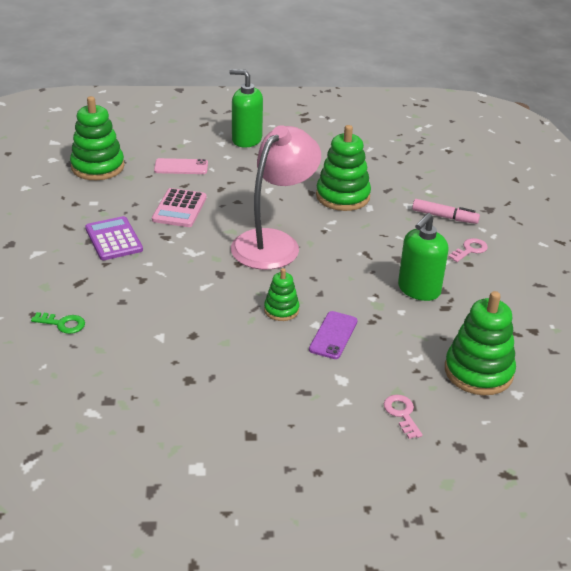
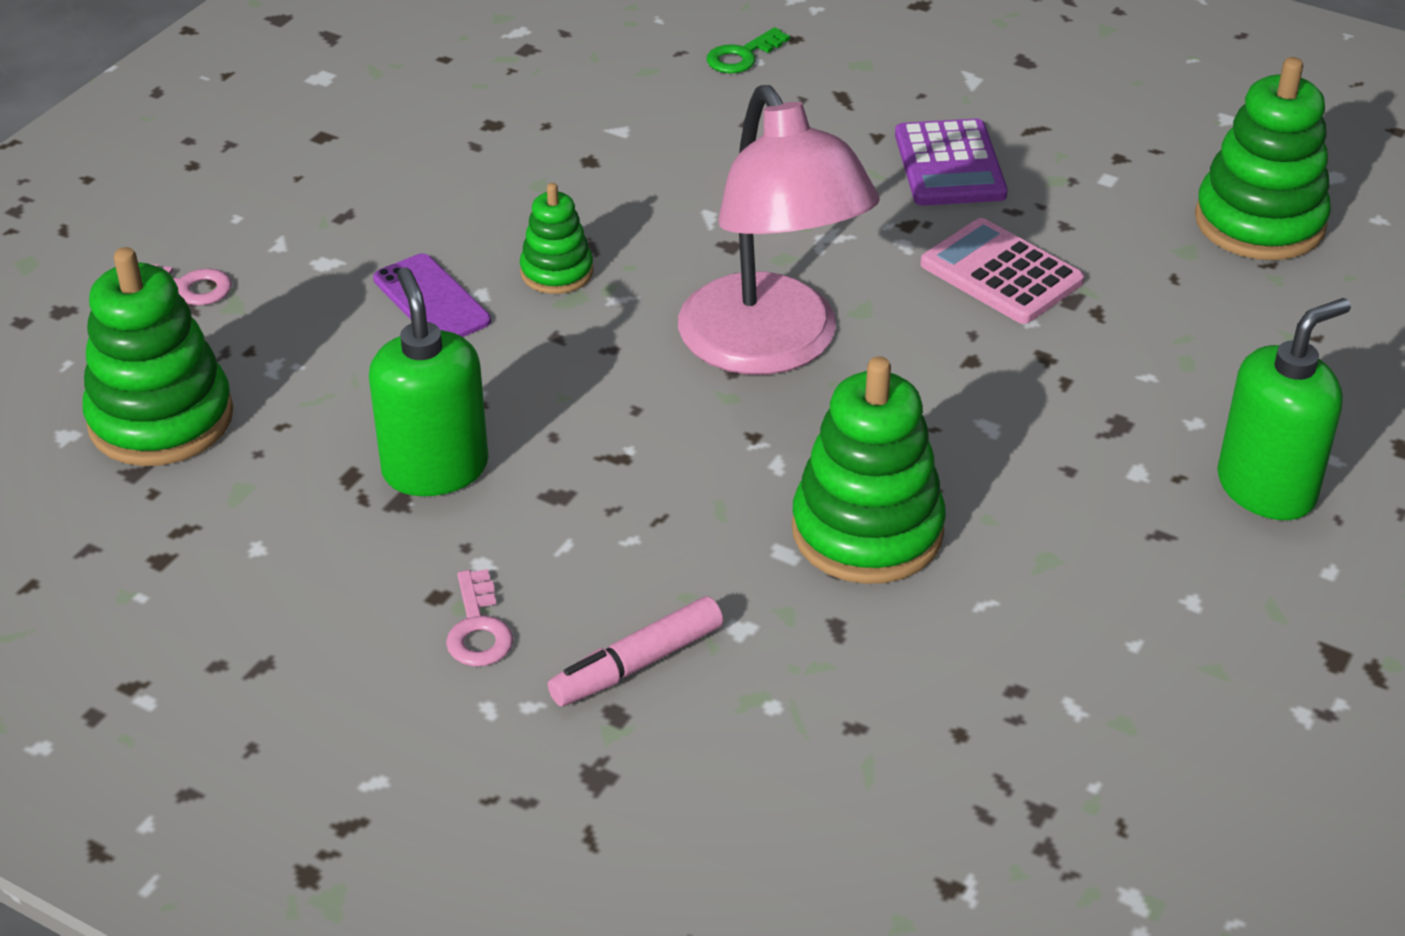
camera: 125 degrees right, 5 degrees up
(113, 239) = (949, 165): purple calculator -> purple calculator turned 75 degrees clockwise
(181, 167) = (1185, 334): pink phone -> none

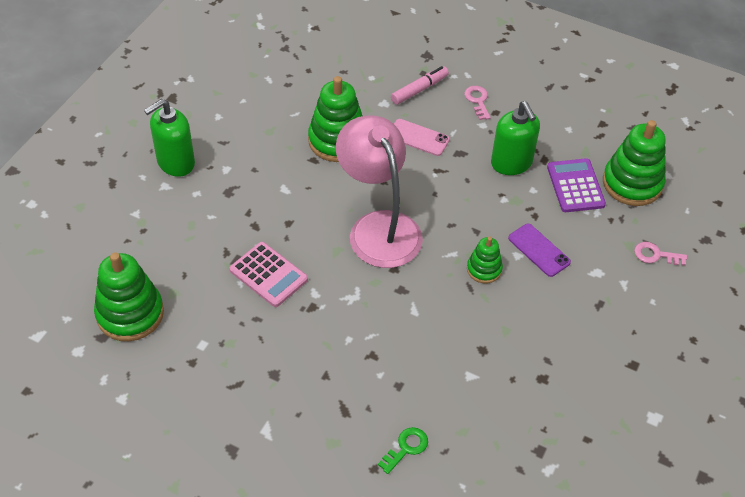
camera: 175 degrees right, 10 degrees up
(658, 533) = (418, 138): none -> pink phone
(949, 165) = (287, 352): purple calculator -> purple calculator (575, 186)

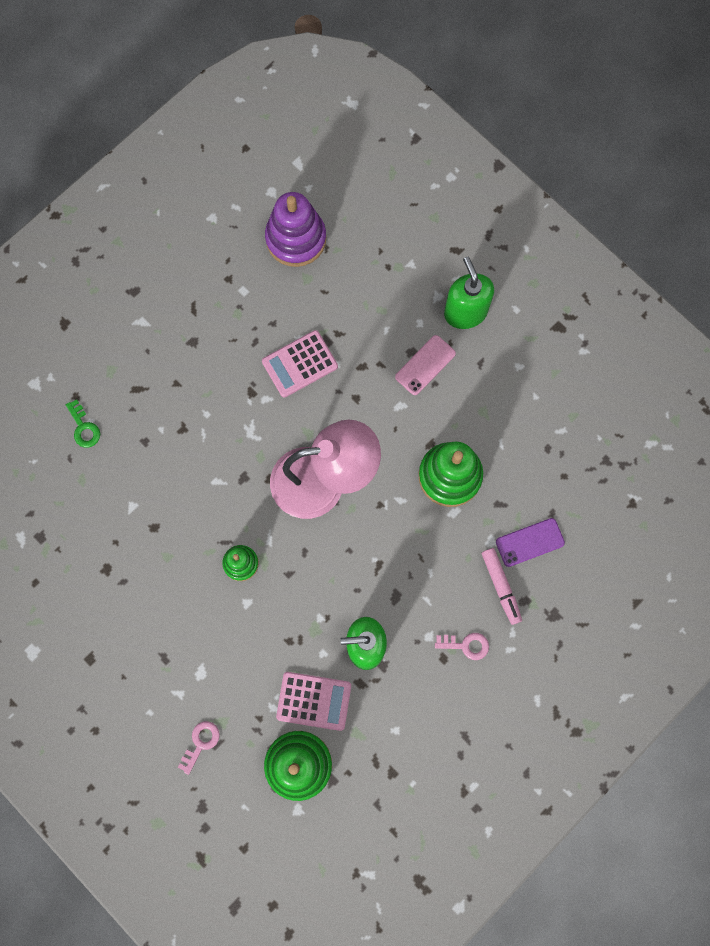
camera: 110 degrees right, 25 degrees up
(130, 314) = (296, 239): green stacking toy -> purple stacking toy
(418, 138) = (430, 560): pink phone -> pink phone (425, 365)
(538, 250) = (245, 626): purple phone -> purple phone (529, 542)
(575, 186) = (314, 701): purple calculator -> pink calculator

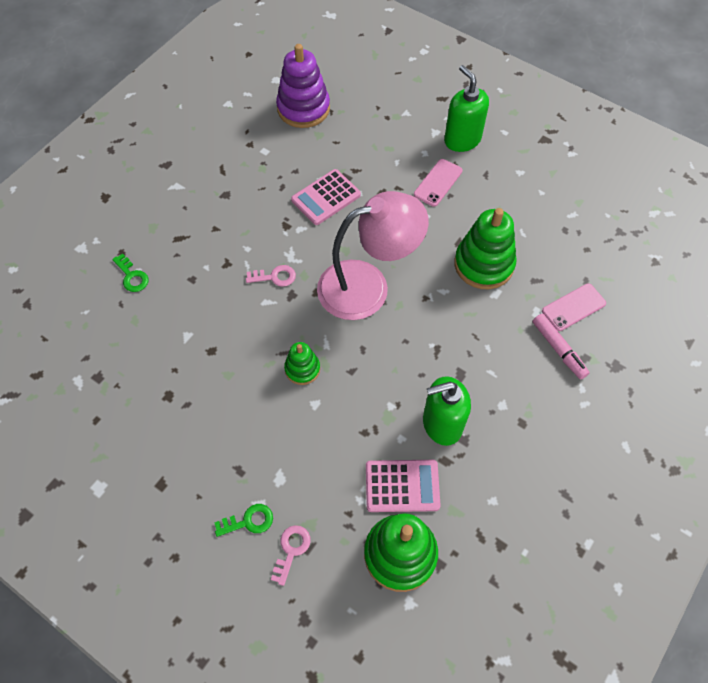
camera: 10 degrees left, 15 degrees down
(166, 709) = (248, 521): none -> green key
(466, 645) = (541, 407): pink key -> pink key (275, 277)
(529, 542) = (573, 307): purple phone -> pink phone

